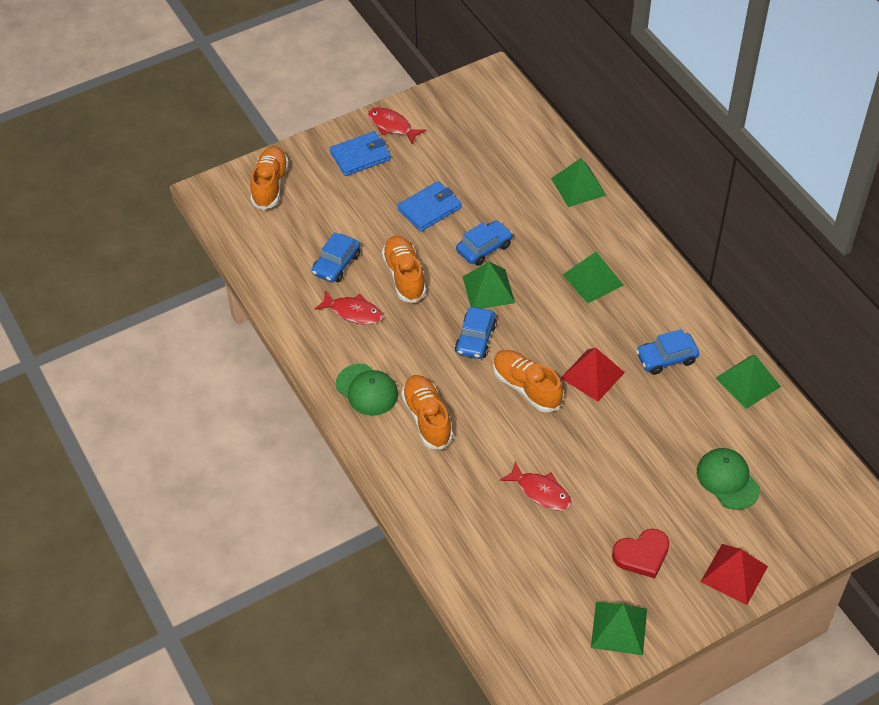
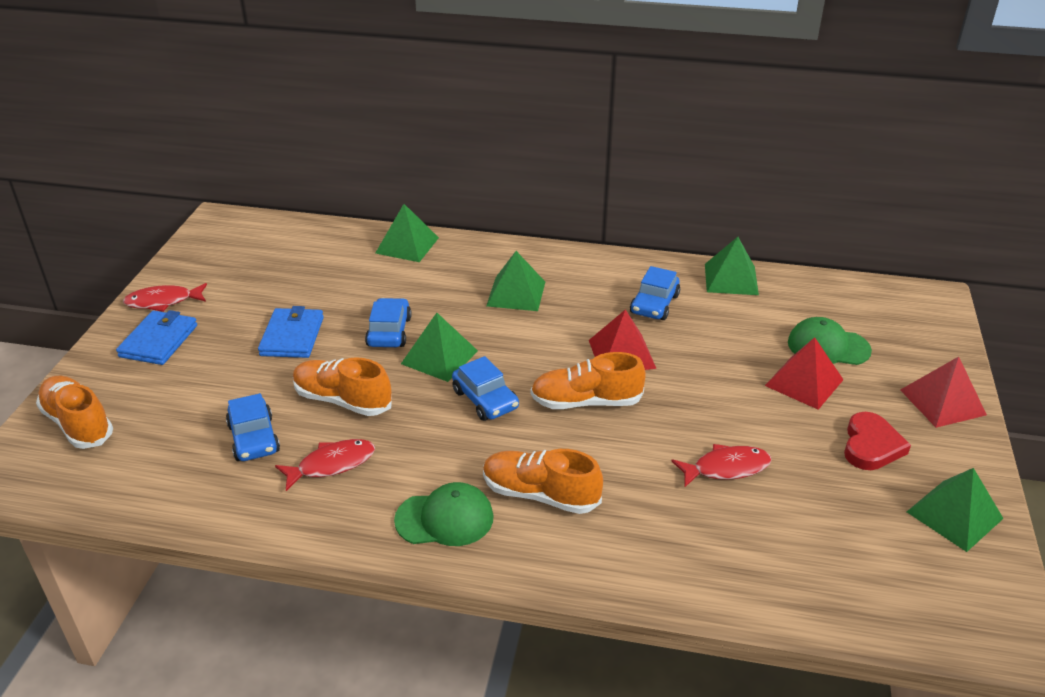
camera: 50 degrees left, 15 degrees down
(670, 487) = (804, 382): none -> red pyramid

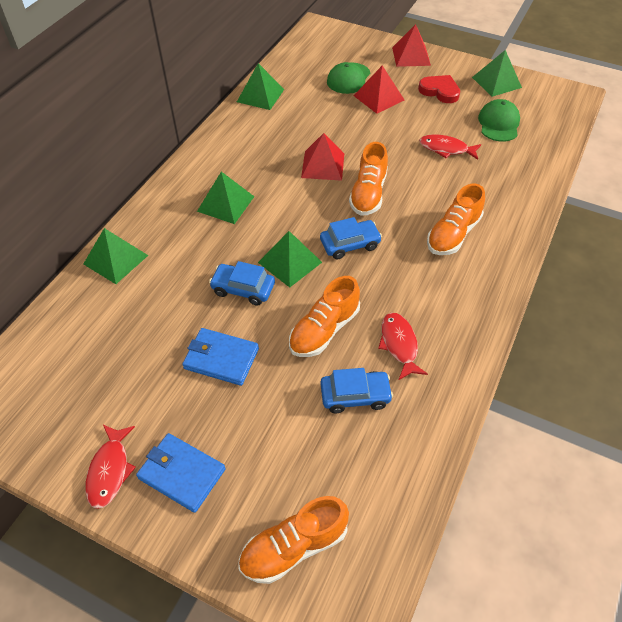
camera: 75 degrees left, 15 degrees up
(444, 518) = (467, 286): green cap -> green cap (498, 124)
(654, 304) = (273, 137): blue car -> none
(726, 468) = (446, 149): red fish -> red fish turned 75 degrees counterclockwise

